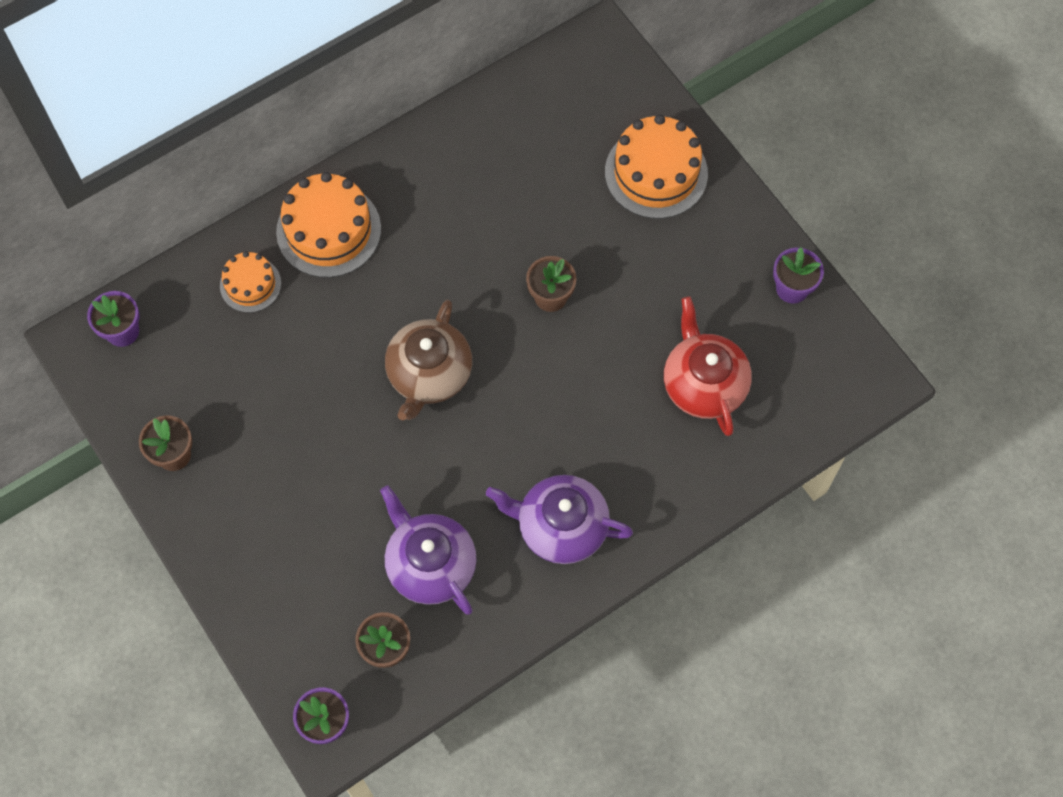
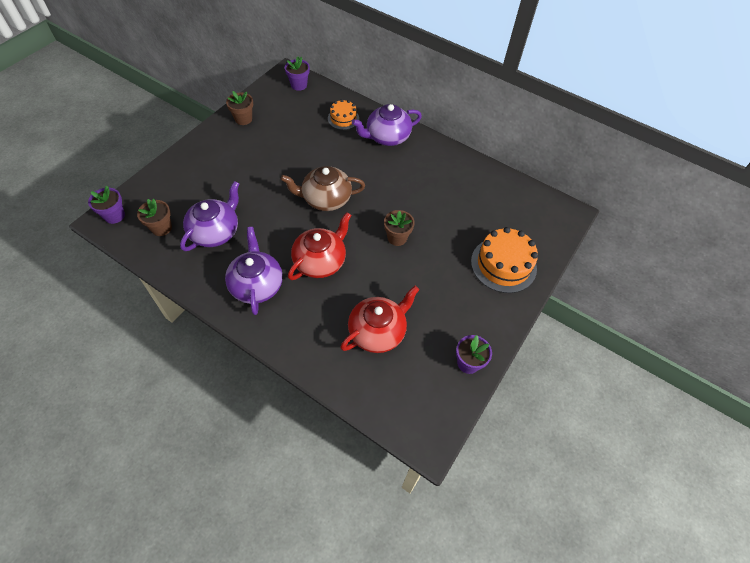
camera: 65 degrees right, 10 degrees down
(328, 230) = (387, 137): orange cake -> purple teapot
(552, 422) = (320, 261): none -> red teapot

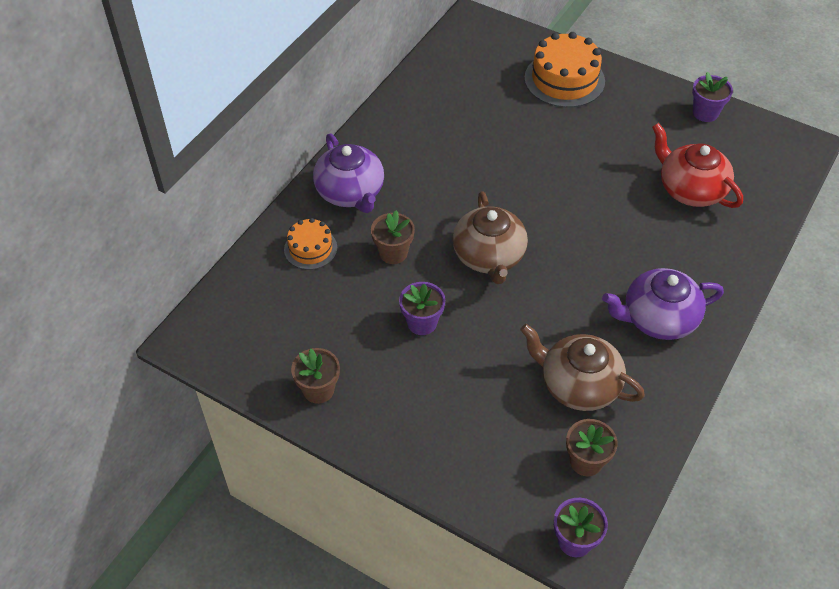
camera: 90 degrees left, 5 degrees down
(215, 232) = (578, 385): purple teapot -> brown teapot
(299, 85) = (223, 318): purple flower pot -> purple flower pot (422, 323)
(320, 261) = (601, 253): red teapot -> none
(397, 238) = (544, 176): brown flower pot -> brown flower pot (393, 253)

